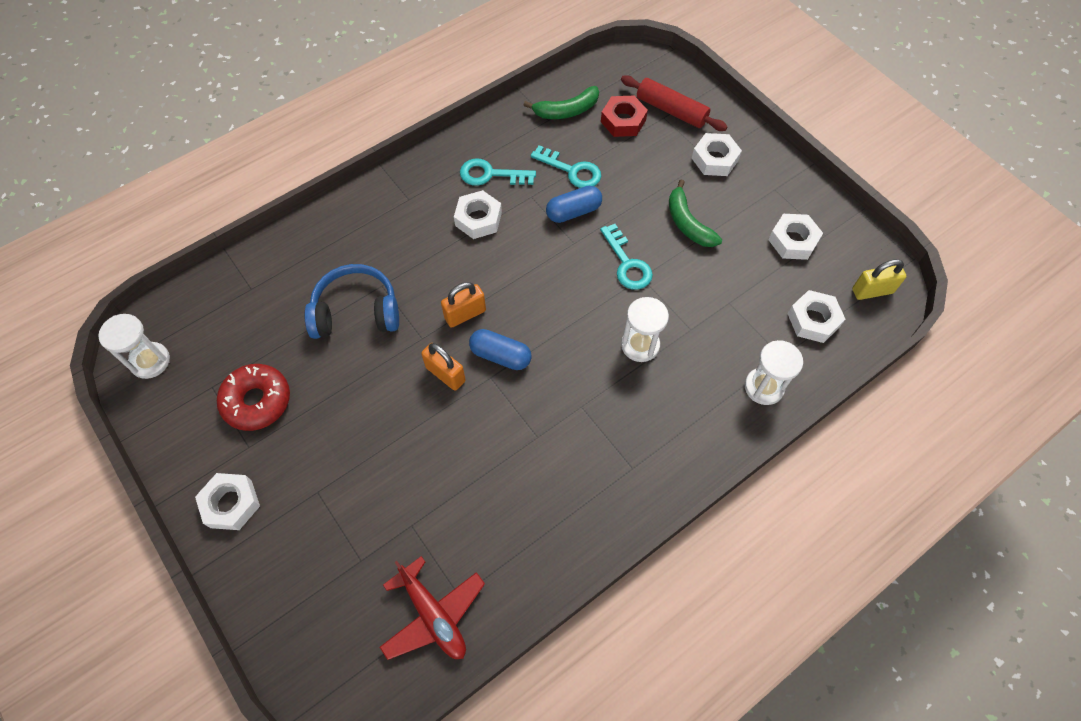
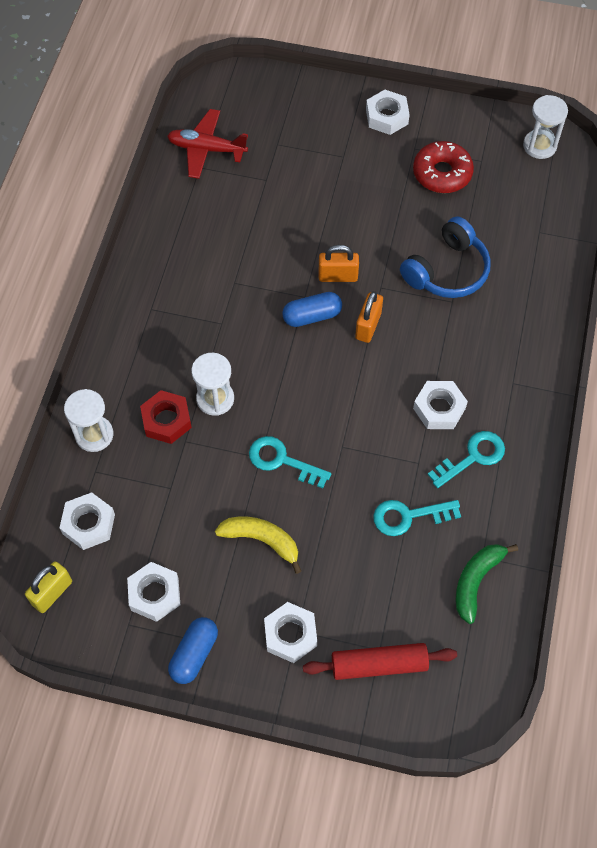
camera: 140 degrees right, 0 degrees up
(573, 212) = (369, 475): blue capsule -> blue capsule (194, 654)
(623, 121) = (413, 612): red nut -> red nut (166, 420)
(688, 223) = (261, 540): green banana -> yellow banana

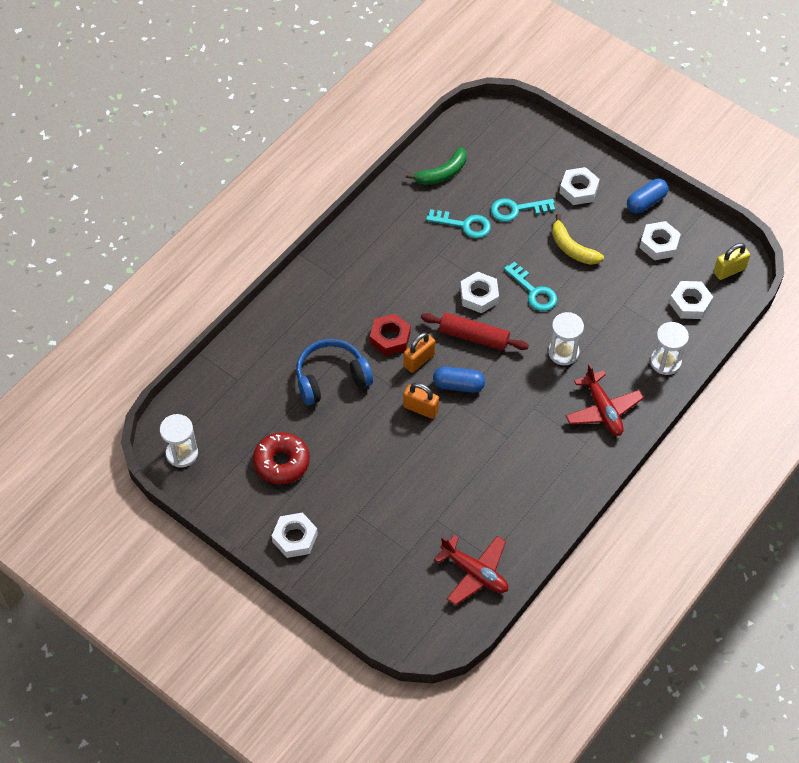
camera: 155 degrees left, 5 degrees down
(145, 351) = (603, 410): none -> red plane
(166, 420) = (606, 351): red nut -> red nut (390, 338)
(379, 664) = (530, 154): red rolling pin -> red rolling pin (474, 337)
(439, 408) = (401, 282): white nut -> white nut (479, 296)
(472, 457) = (398, 243): turquoise key -> turquoise key (516, 210)

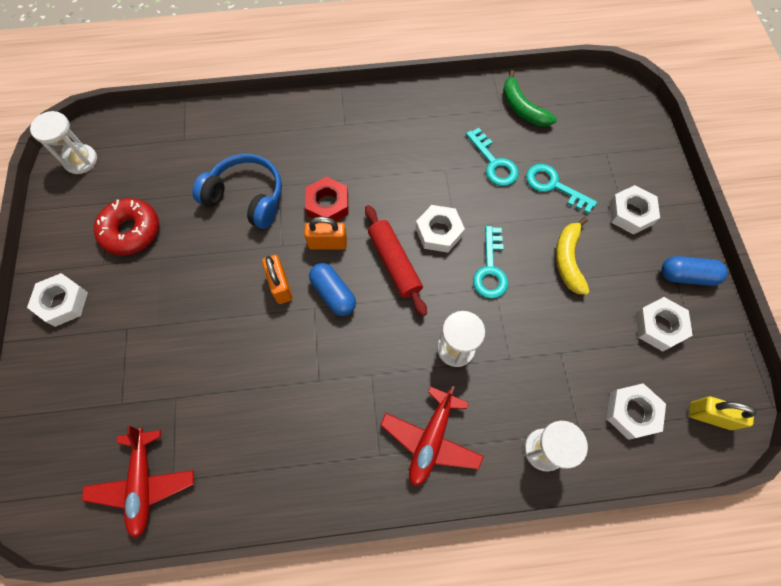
camera: 45 degrees right, 10 degrees up
(442, 173) = (522, 108): green banana -> green banana turned 45 degrees clockwise

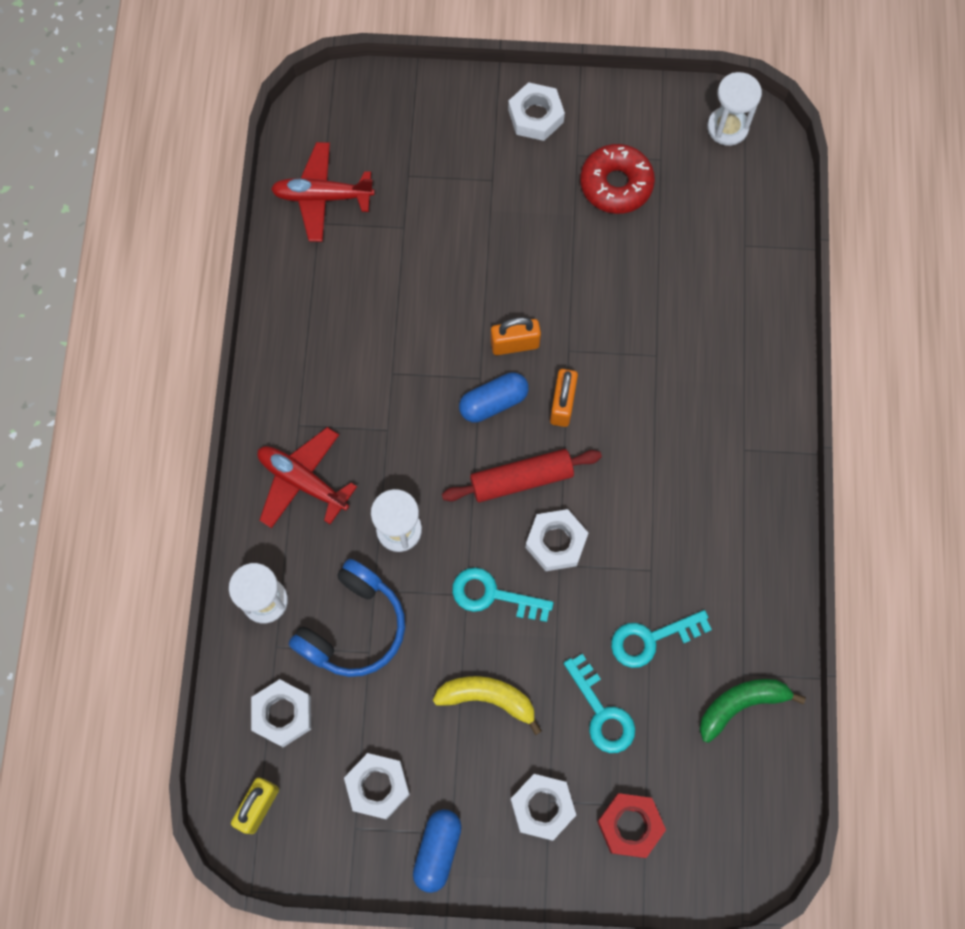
camera: 100 degrees right, 5 degrees up
(246, 197) = (643, 315): blue headphones -> blue headphones (353, 627)
(327, 204) = (618, 411): red nut -> red nut (630, 825)
(553, 186) = (602, 712): turquoise key -> turquoise key turned 105 degrees clockwise

